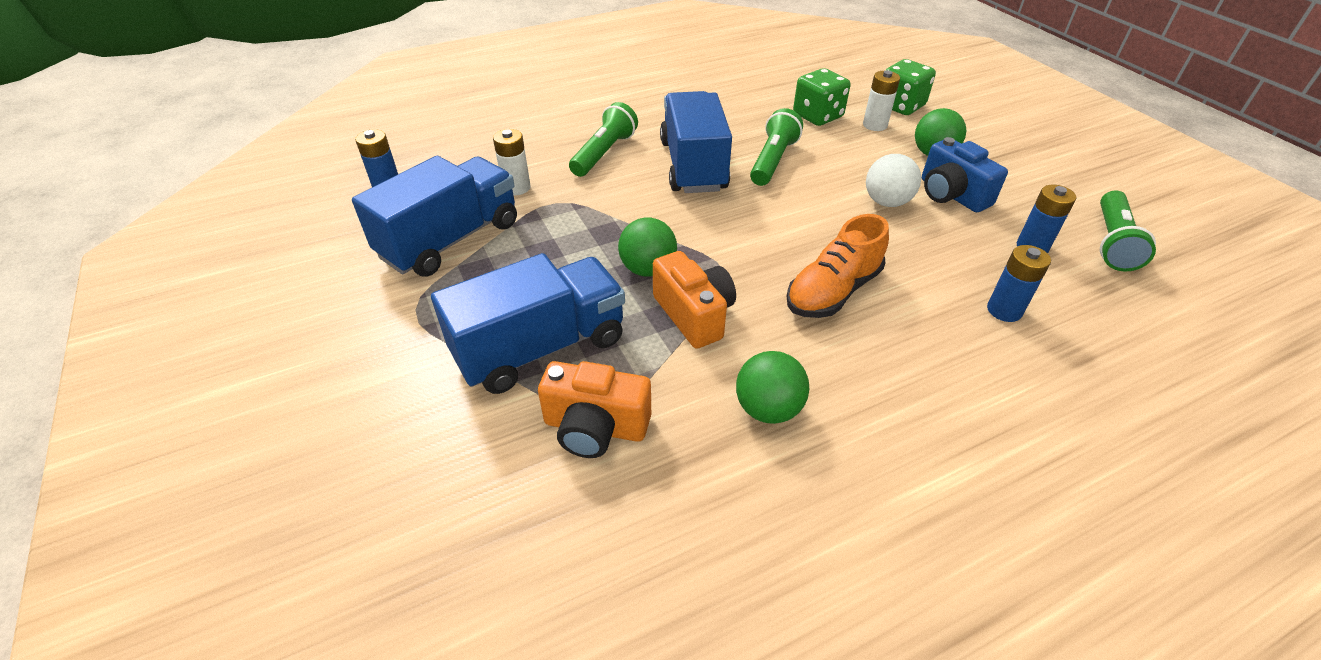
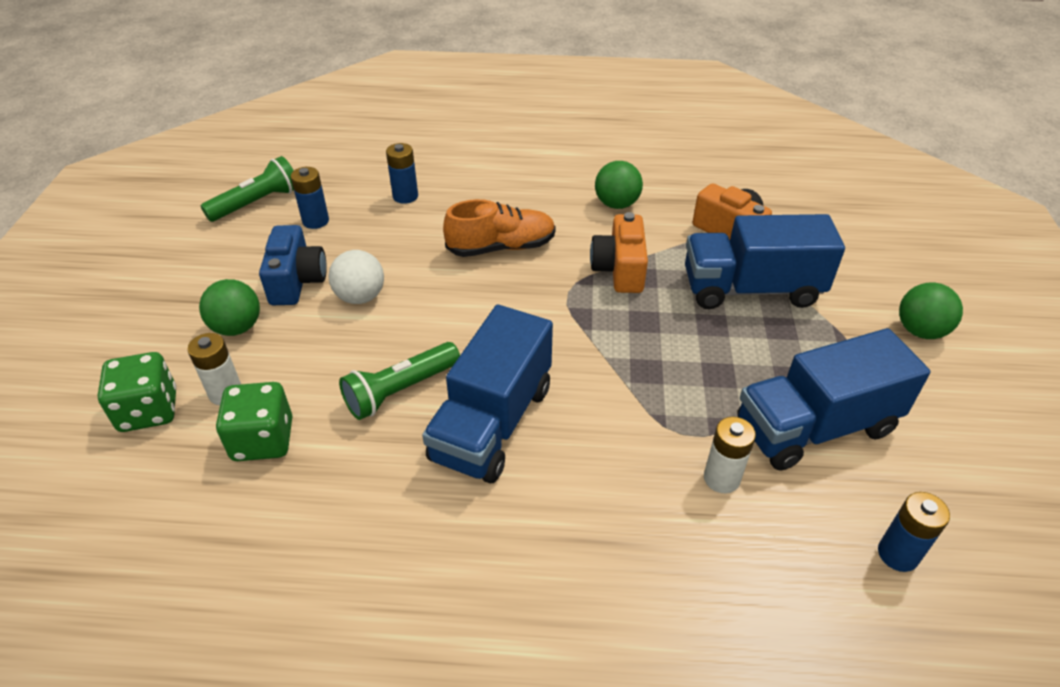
camera: 150 degrees left, 0 degrees up
(604, 153) = (583, 495): green flashlight -> none
(648, 269) = (631, 318): green ball -> green ball (920, 331)

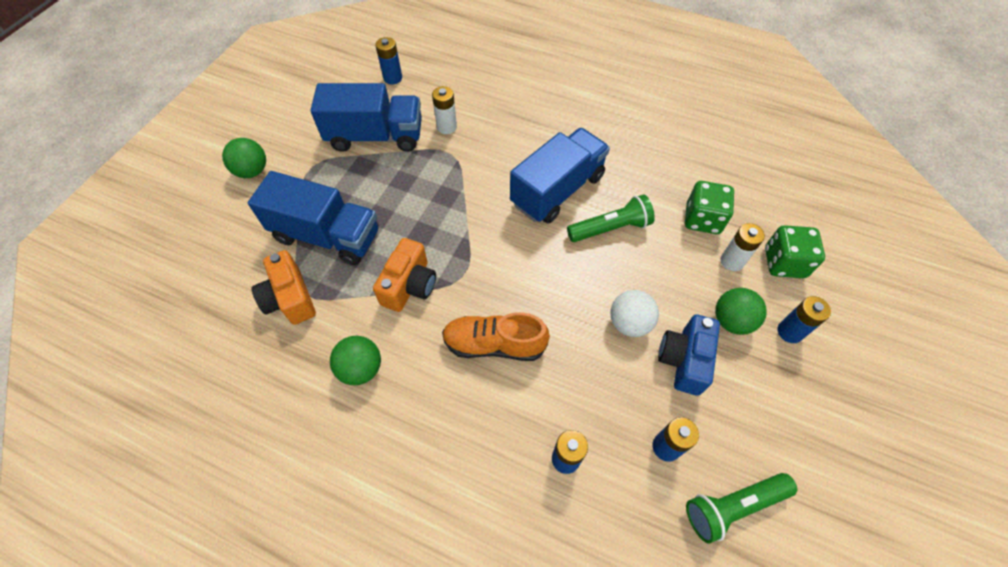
camera: 160 degrees left, 15 degrees up
(166, 334) = (790, 332): none -> blue battery

